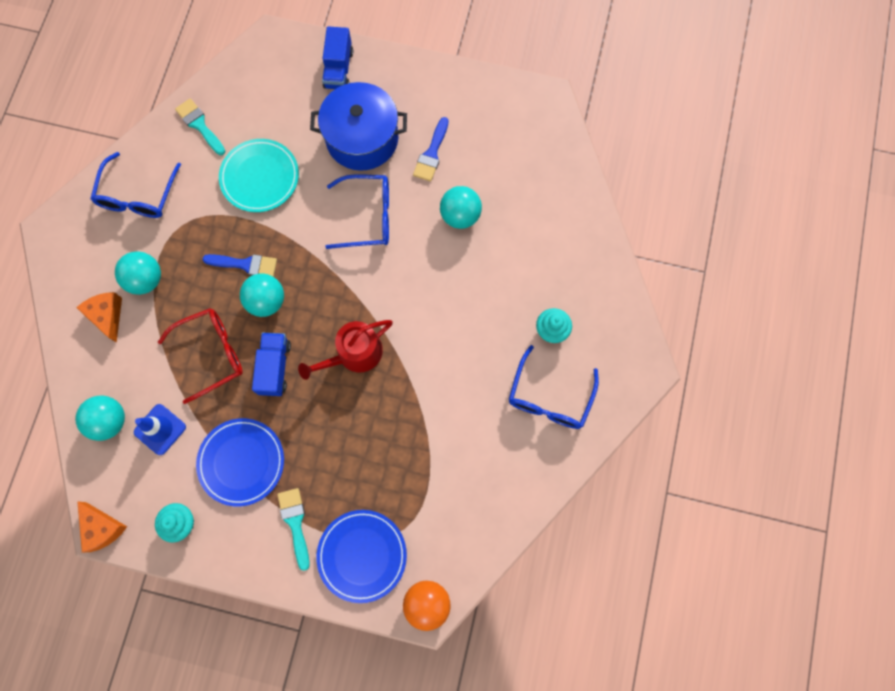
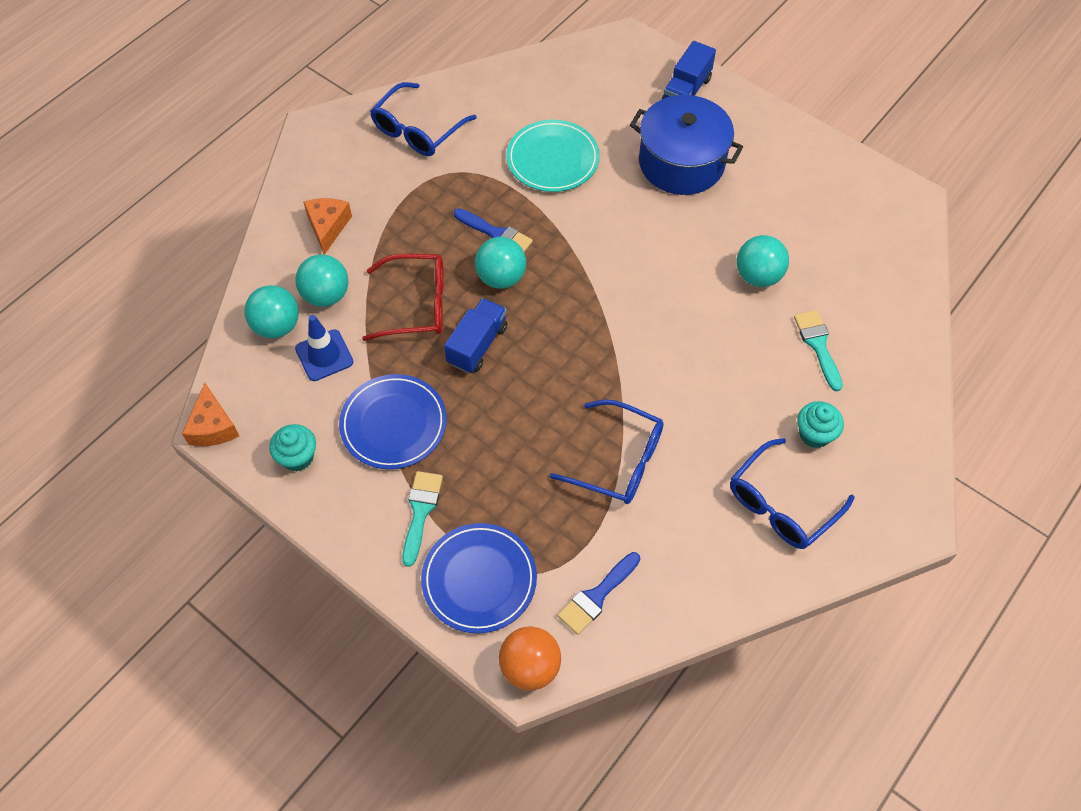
camera: 25 degrees right, 15 degrees down
(146, 280) = (385, 209): turquoise ball -> turquoise ball (326, 295)
(199, 125) = (514, 90): turquoise brush -> turquoise brush (818, 345)
(354, 354) = (571, 367): red watering can -> none
(367, 216) = (652, 238): blue glasses -> blue glasses (618, 461)
(431, 154) = (753, 204): blue brush -> blue brush (596, 596)

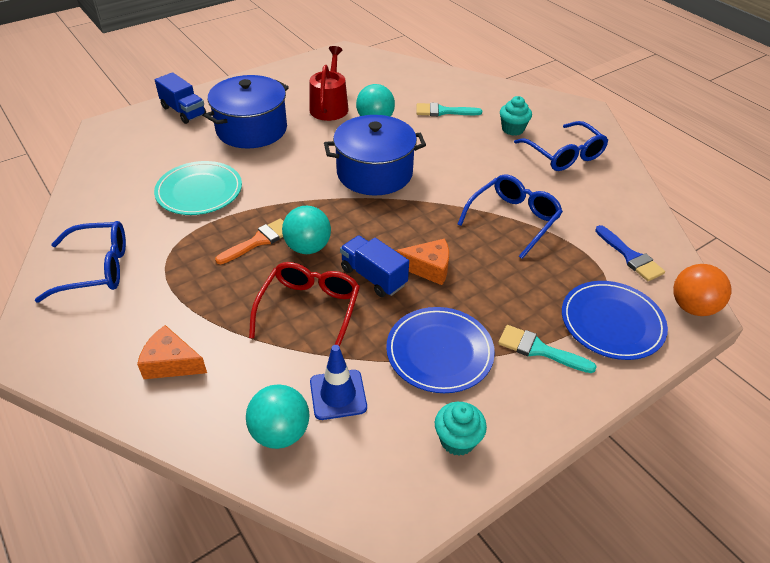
camera: 75 degrees left, 15 degrees down
(213, 426) = (394, 522): orange cheese -> orange cheese (428, 268)
(326, 295) = (261, 380): turquoise ball -> none
(418, 130) = (96, 269): blue glasses -> blue glasses turned 60 degrees counterclockwise
(496, 234) = (259, 241): blue brush -> orange brush
(649, 302) = (374, 173): none -> blue pot
(767, 221) = (330, 106): none -> red watering can

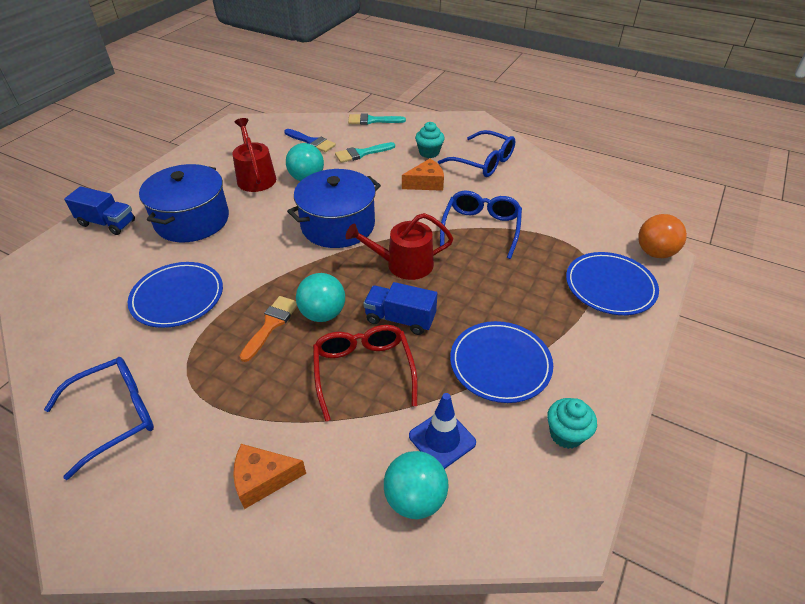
camera: 25 degrees left, 0 degrees up
(199, 191) = (177, 297): turquoise plate -> blue plate
(411, 228) = (403, 264): none -> red watering can
(428, 268) = (441, 294): orange cheese -> orange cheese (426, 183)
(539, 349) = (574, 329): turquoise brush -> turquoise brush (372, 120)
(630, 256) = (587, 228): blue brush -> blue brush (311, 142)

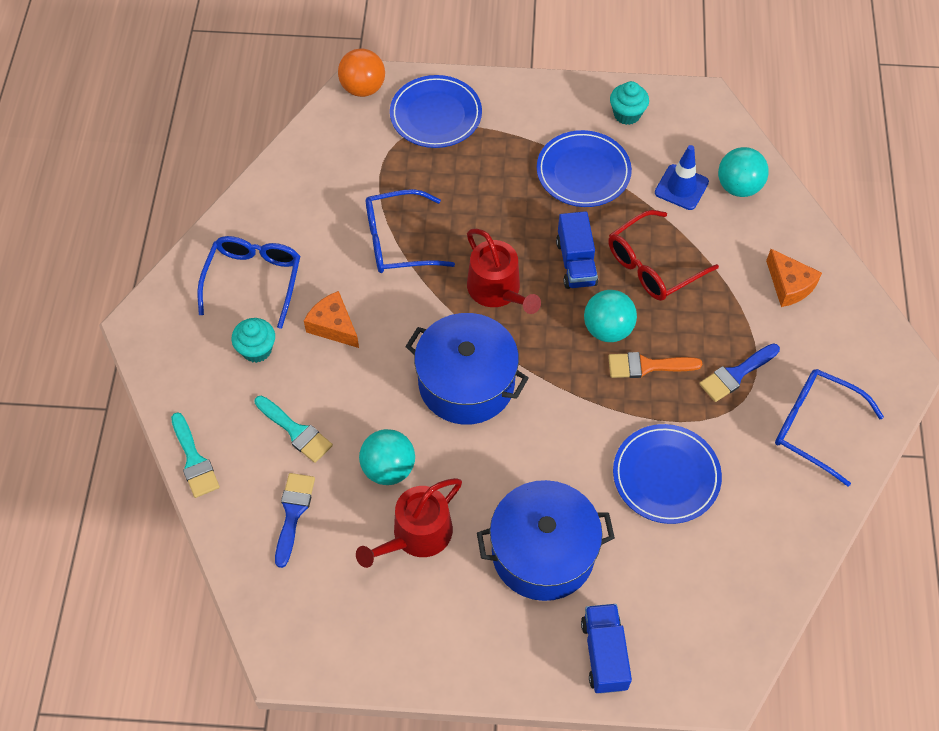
camera: 115 degrees left, 15 degrees up
(213, 381) = (736, 374): none -> blue brush

